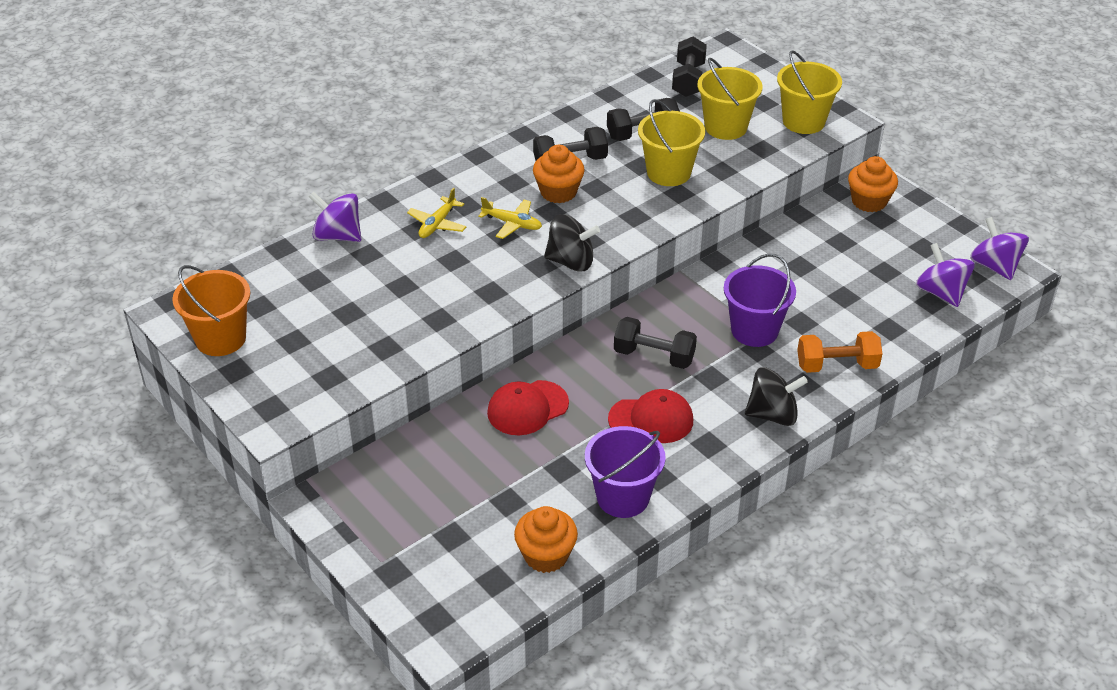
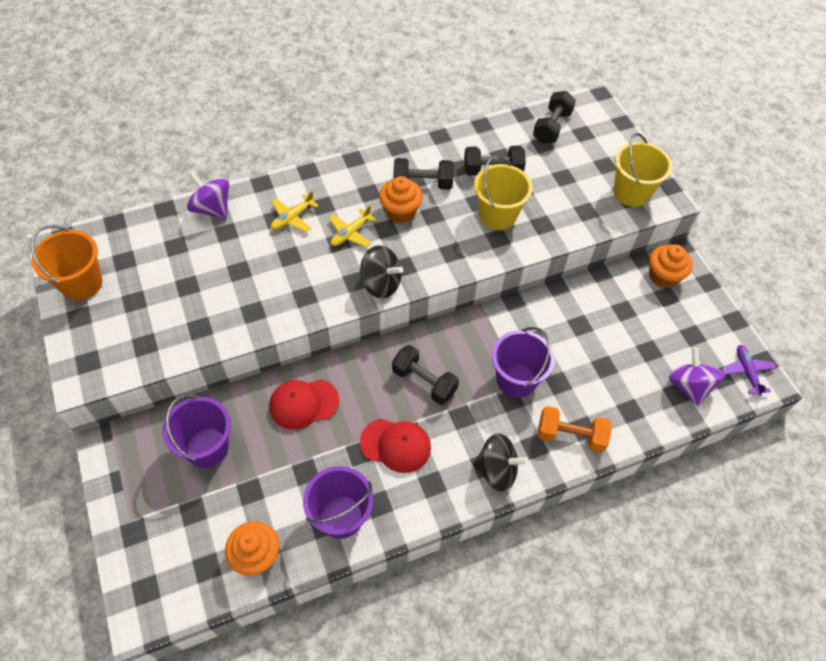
camera: 15 degrees right, 15 degrees up
(437, 474) = (207, 447): none -> purple bucket
(512, 224) = (350, 233): yellow plane -> yellow plane turned 90 degrees clockwise
(725, 127) = (563, 182): yellow bucket -> none
(994, 266) = (746, 372): purple spinning top -> purple plane

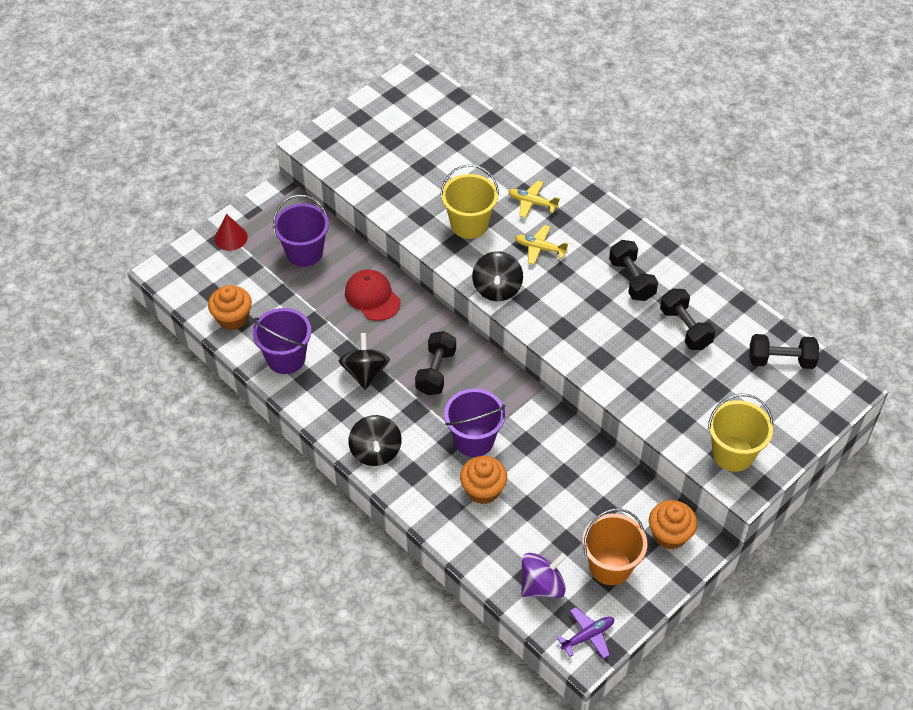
camera: 70 degrees right, 5 degrees down
(81, 283) = (389, 104): orange bucket -> orange bucket (610, 566)
(138, 518) = (231, 238): none -> red cone
(212, 208) = (509, 147): purple spinning top -> none
(396, 445) = (365, 372): red cap -> black spinning top
(400, 211) = (587, 275): orange cupcake -> orange cupcake (483, 490)
(497, 215) = (629, 349): yellow bucket -> yellow bucket (469, 224)
(570, 436) = (437, 498): orange dumbbell -> none

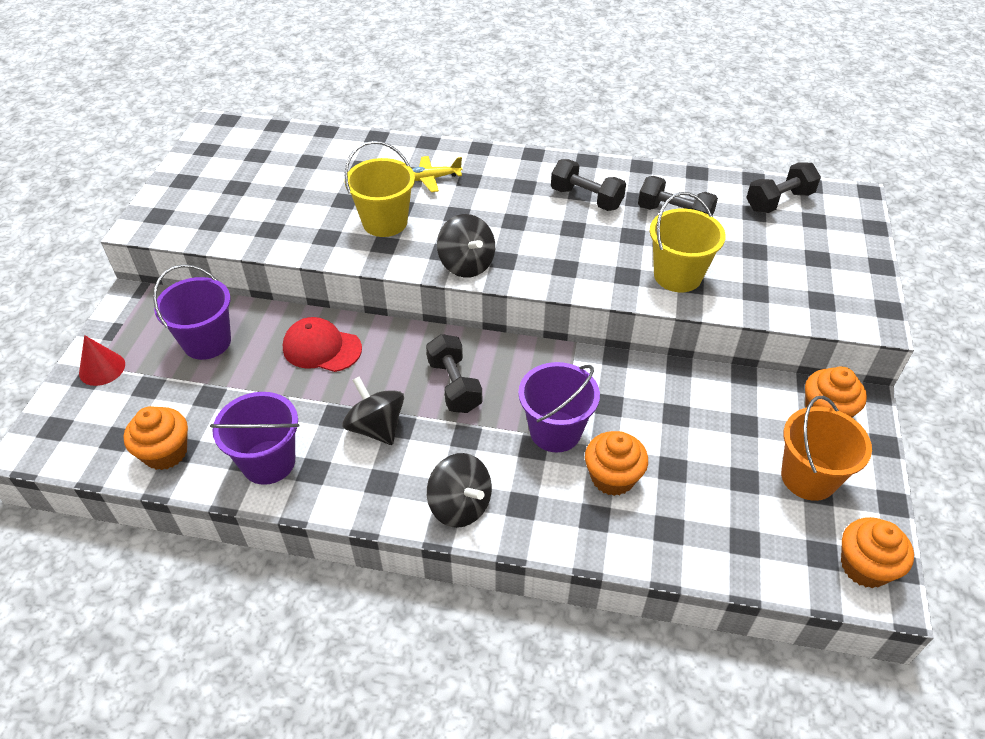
camera: 35 degrees left, 5 degrees down
(540, 248) = (475, 211): yellow plane -> none
(542, 586) = (768, 542): purple spinning top -> none
(588, 636) = (865, 566): purple plane -> orange cupcake
(733, 454) = (830, 296): yellow bucket -> yellow bucket (677, 276)

